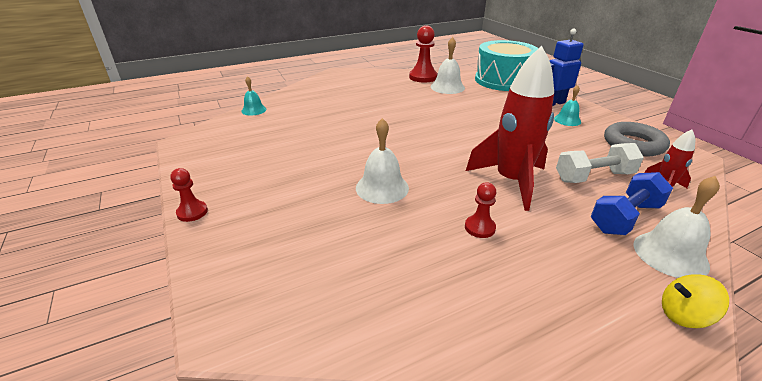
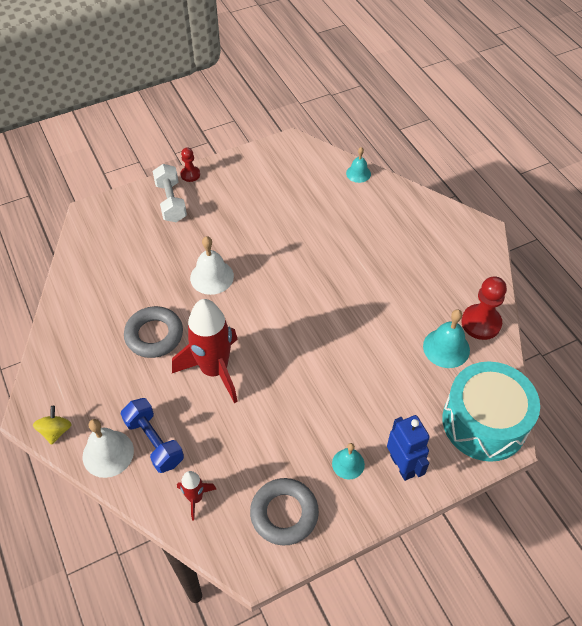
camera: 90 degrees right, 20 degrees up
(447, 87) = (446, 348): white bell -> turquoise bell
(479, 228) = (154, 335): red pawn -> grey ring
(593, 177) = (218, 442): white dumbbell -> white dumbbell (171, 202)

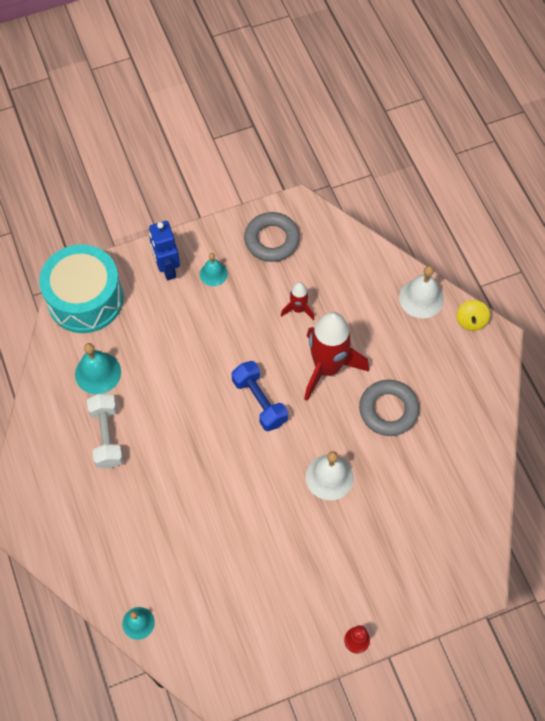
camera: 175 degrees left, 10 degrees up
(154, 442) = (381, 305): blue dumbbell -> blue dumbbell (259, 401)
(171, 202) = (379, 593): white dumbbell -> white dumbbell (107, 436)
(195, 498) = (344, 257): red rocket -> red rocket (298, 309)
(481, 323) = (54, 397): red pawn -> none

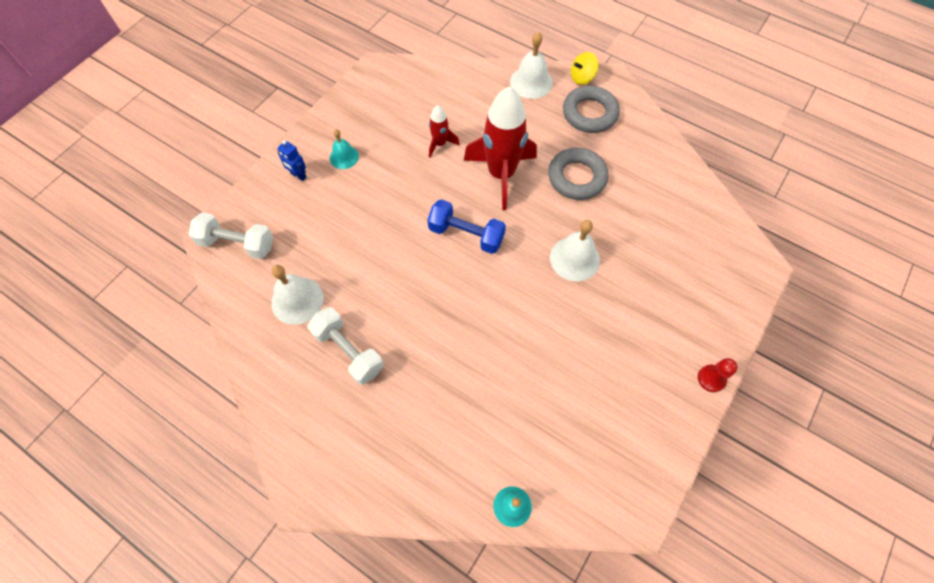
camera: 35 degrees left, 0 degrees up
(85, 299) = (237, 244): turquoise drum -> white dumbbell
(98, 373) = (297, 300): turquoise bell -> white bell
(167, 269) = (298, 175): blue robot -> blue robot, size x0.59
(272, 240) = (375, 104): grey ring -> grey ring (589, 113)
(471, 321) = (582, 77): yellow spinning top -> yellow spinning top turned 90 degrees clockwise

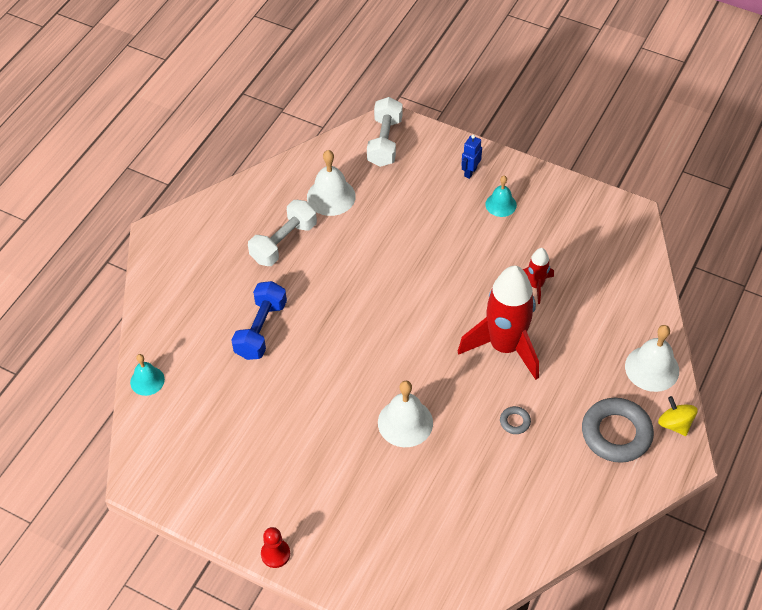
camera: 85 degrees right, 10 degrees down
(466, 234) = (421, 321): blue dumbbell -> blue dumbbell (261, 330)
(576, 177) = (515, 422): grey ring -> grey ring, size x0.44

